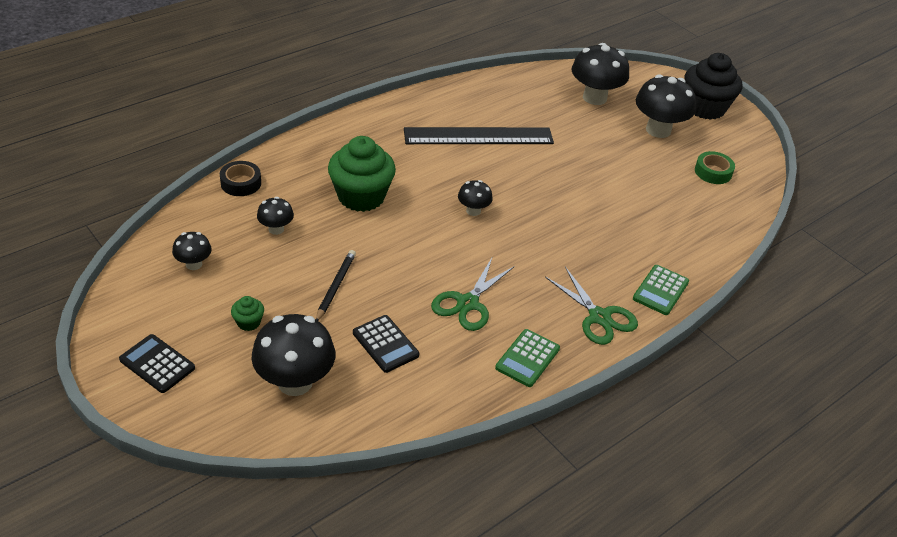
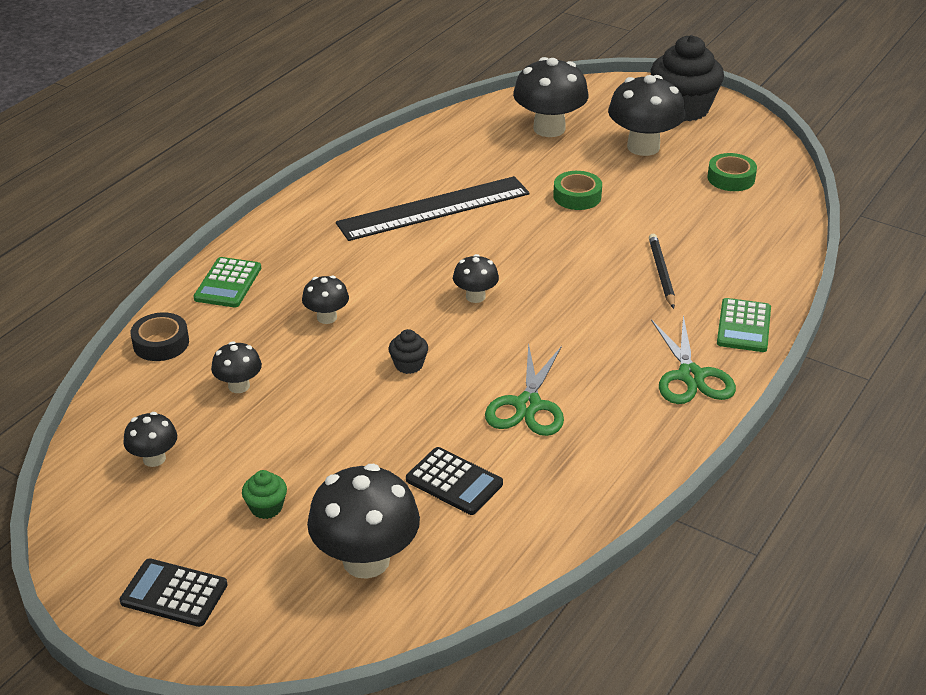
camera: 15 degrees left, 5 degrees down
(335, 287) = (354, 433): black pencil -> black pencil (661, 273)
(361, 196) = (327, 317): green cupcake -> black mushroom
(399, 248) = (408, 365): none -> black cupcake
(527, 358) = (633, 447): green calculator -> green calculator (228, 283)
(588, 155) = (577, 196): none -> green tape
(599, 317) = (690, 376): green scissors -> green scissors turned 45 degrees clockwise

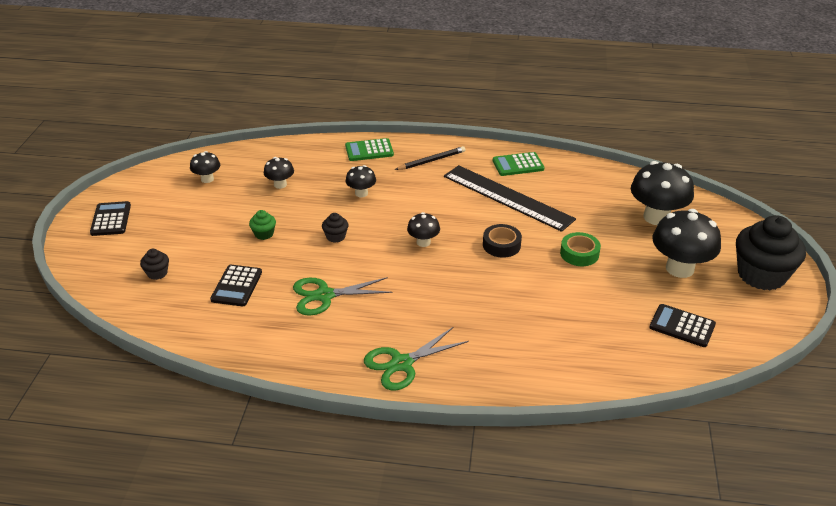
camera: 65 degrees right, 0 degrees up
(161, 343) = (301, 148): black tape -> black tape (501, 245)
(266, 507) = (185, 226): green cupcake -> green cupcake (264, 234)
(366, 560) = (157, 273): black mushroom -> black cupcake
(661, 273) = (516, 319): black pencil -> black pencil (431, 161)
(731, 178) = (682, 326): green tape -> black calculator
(743, 326) = (481, 378): green calculator -> green calculator (518, 165)

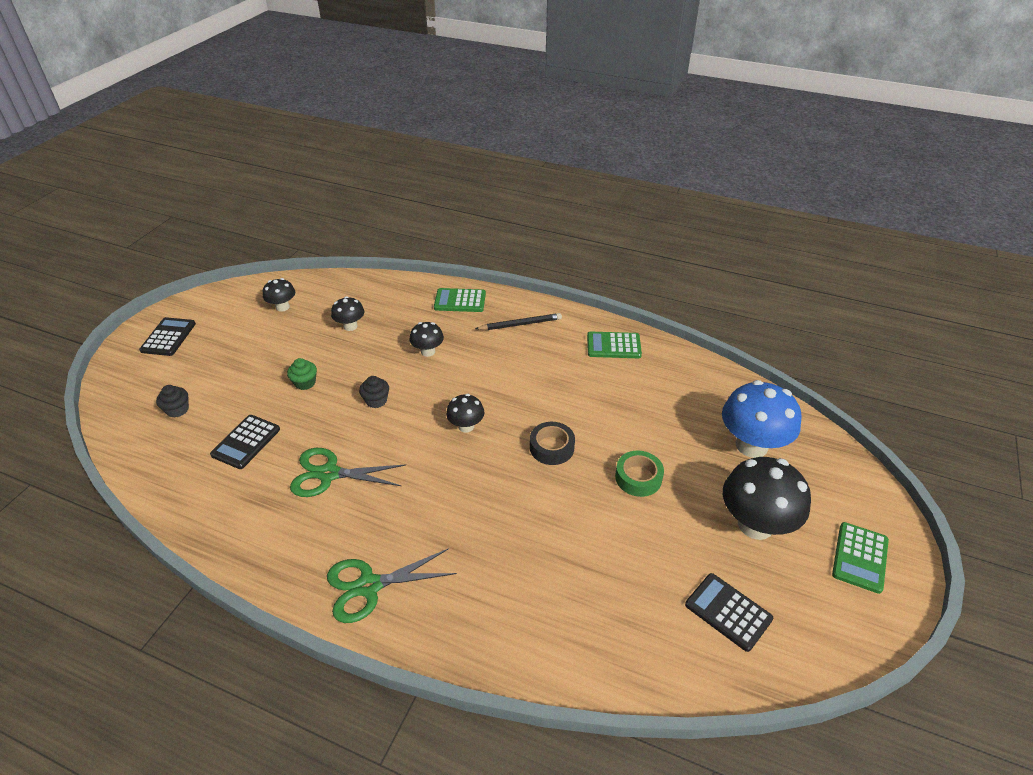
camera: 15 degrees right, 5 degrees up
(507, 197) = (584, 386): black ruler -> none
(656, 217) = (751, 445): black mushroom -> blue mushroom
(761, 275) = (860, 557): black cupcake -> green calculator

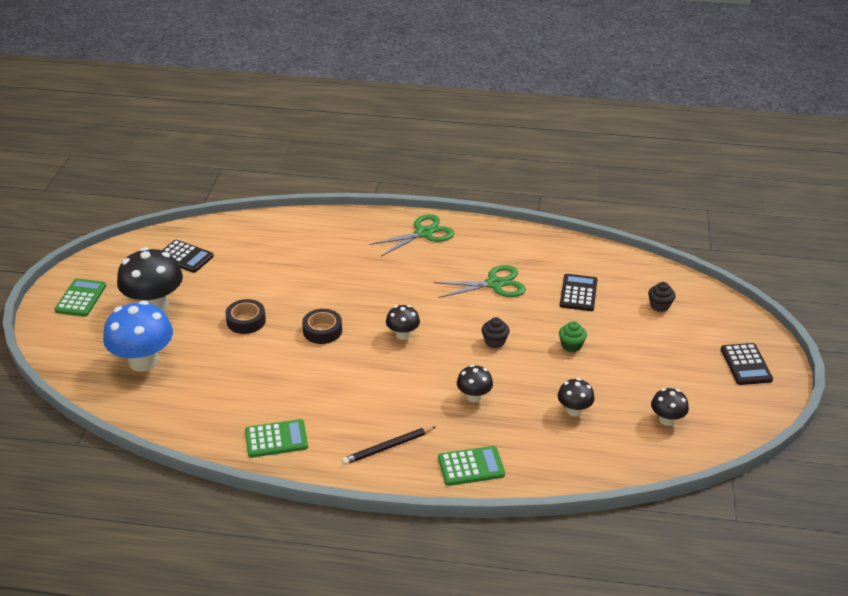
camera: 165 degrees right, 5 degrees down
(638, 478) = (246, 321): green tape -> black tape

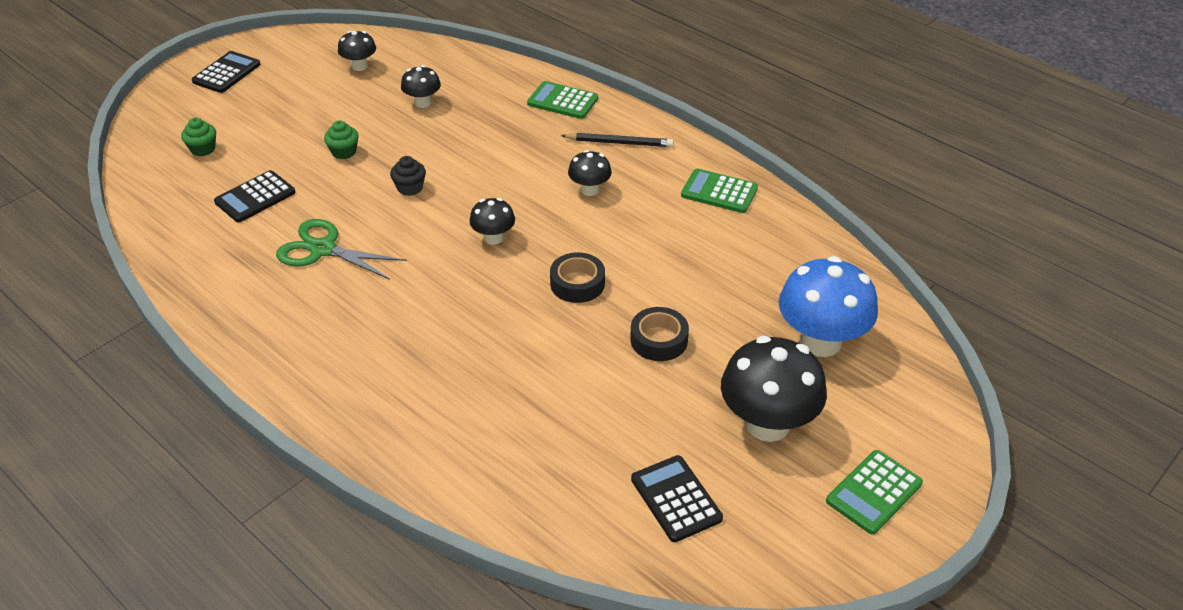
camera: 145 degrees left, 5 degrees up
(424, 233) = (309, 365): green scissors -> none
(474, 396) = (494, 149): black mushroom -> black mushroom (589, 190)
(659, 305) = (203, 149): black cupcake -> green cupcake

